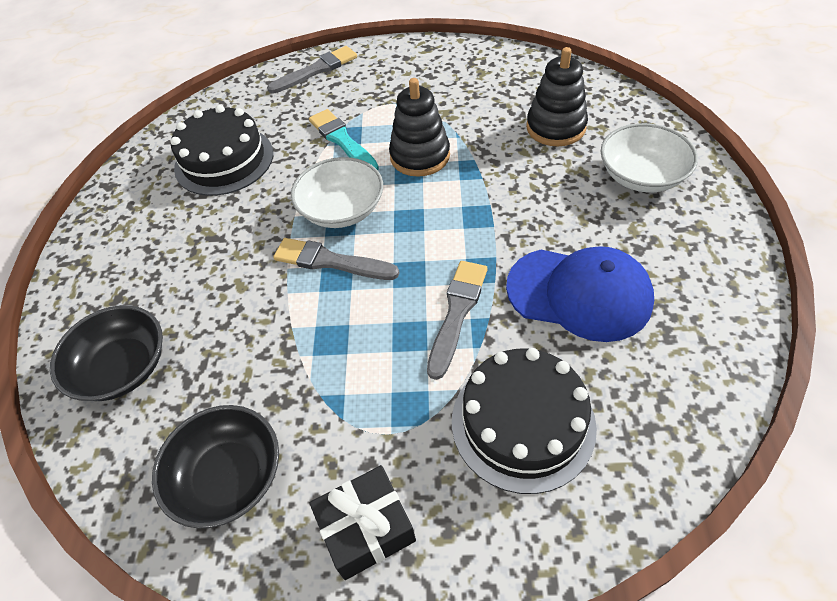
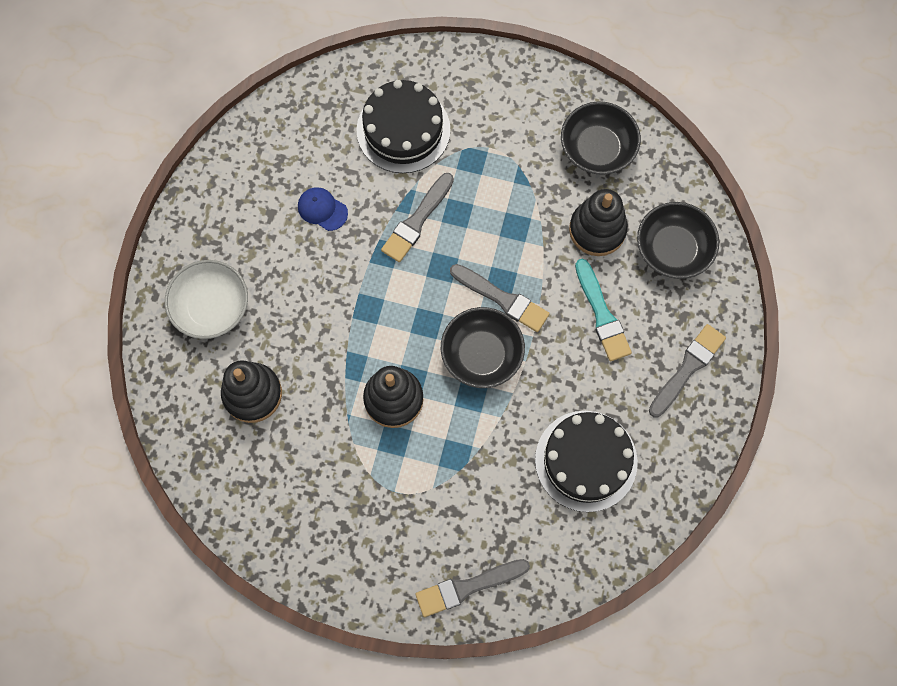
camera: 170 degrees left, 20 degrees up
(117, 252) = (687, 368): none -> grey brush
(223, 364) = (597, 230): none -> black stacking toy
(342, 140) = (462, 449): turquoise brush -> turquoise brush (602, 314)
(342, 209) = (482, 354): white bowl -> black bowl
(366, 528) = (517, 97): black gift -> none
(579, 293) = (322, 209): blue cap -> blue cap, size x0.48

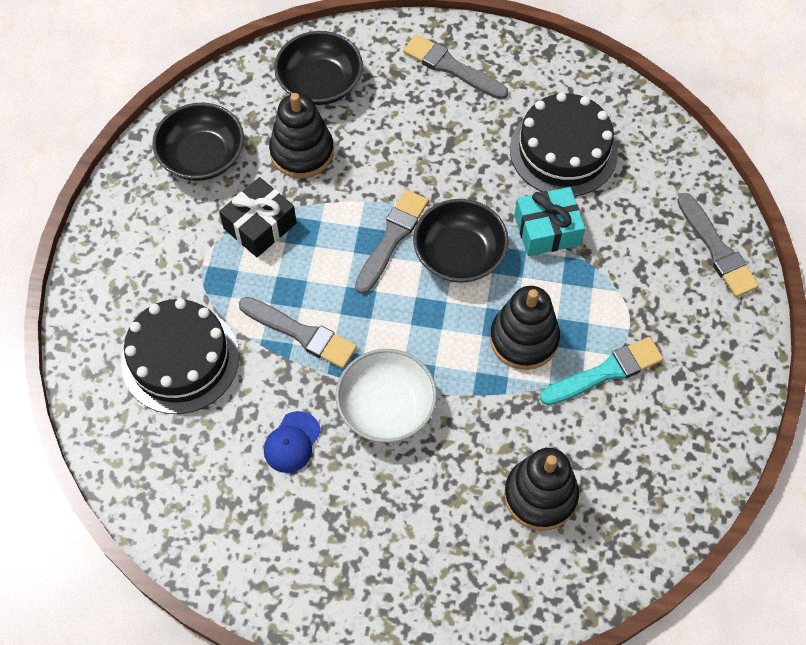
camera: 95 degrees left, 10 degrees down
(211, 307) = (434, 561): white bowl -> white bowl (386, 407)
(500, 433) = (547, 230): none -> turquoise gift
(523, 192) = (260, 226): none -> black gift
(602, 314) = (400, 143): turquoise brush -> turquoise brush (605, 372)

